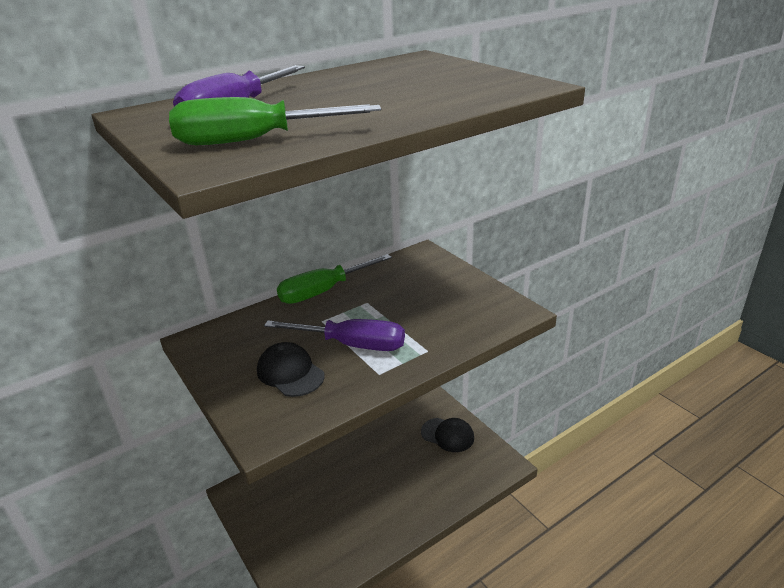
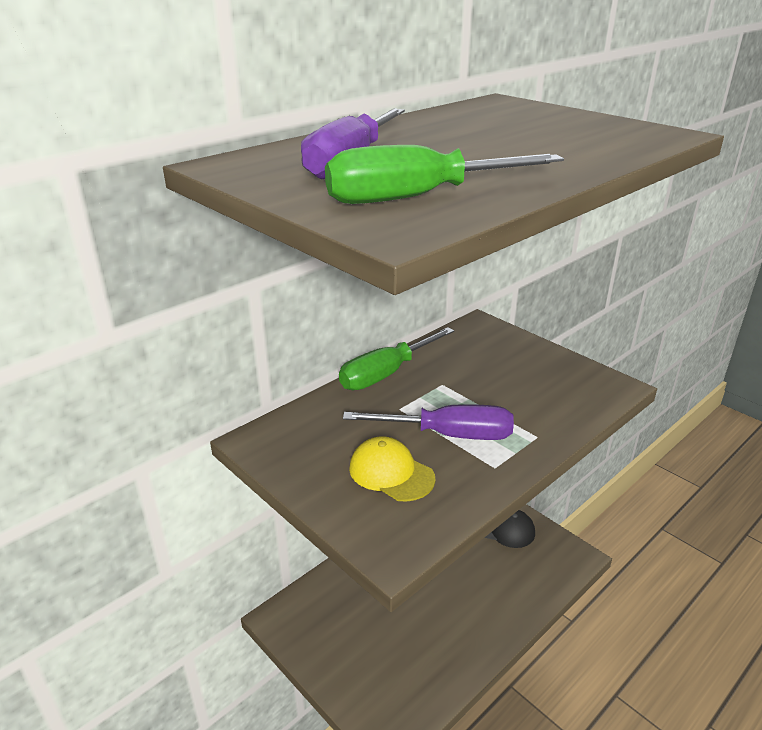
camera: 10 degrees left, 0 degrees up
(290, 373) = (391, 473): black cap -> yellow cap

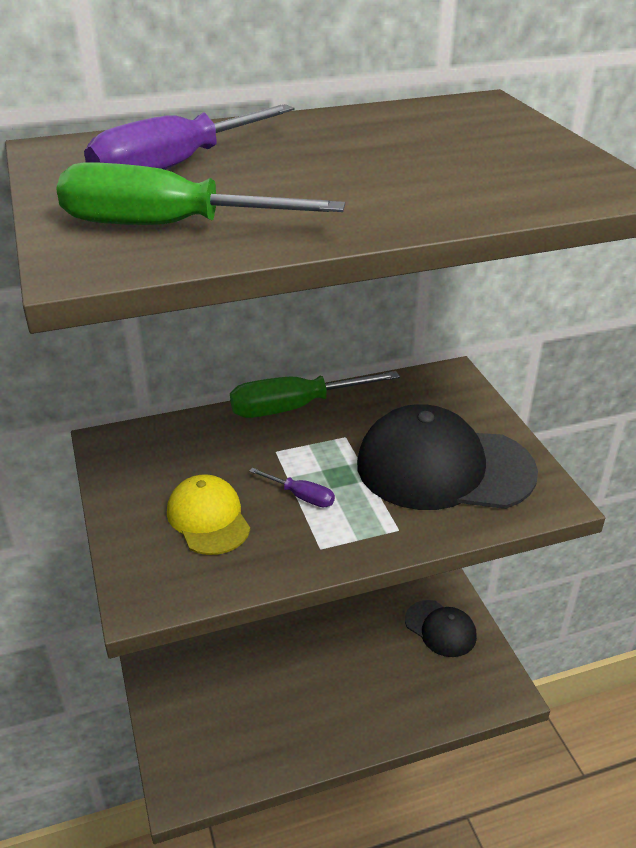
camera: 25 degrees right, 5 degrees up
(448, 435) = (301, 496): purple screwdriver -> purple screwdriver, size x0.48
(530, 386) = (444, 468): none -> black cap

